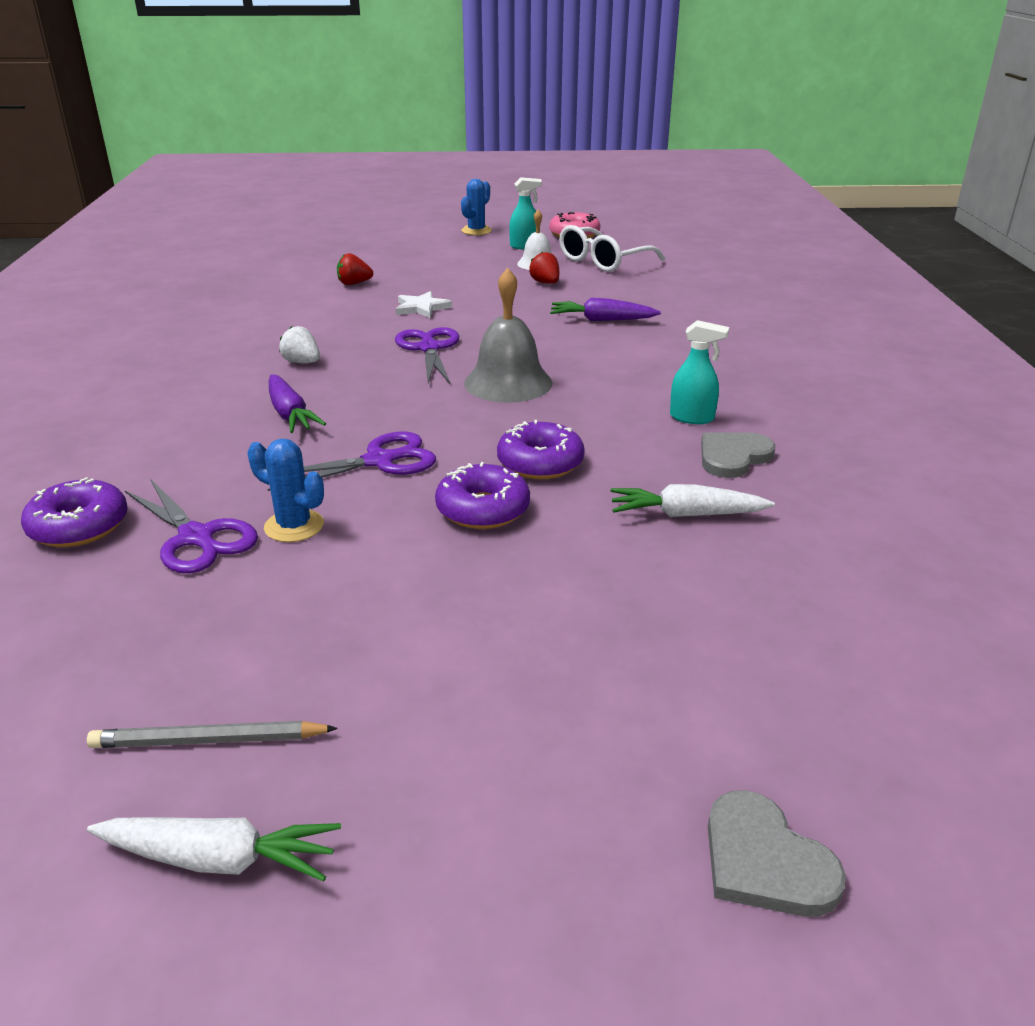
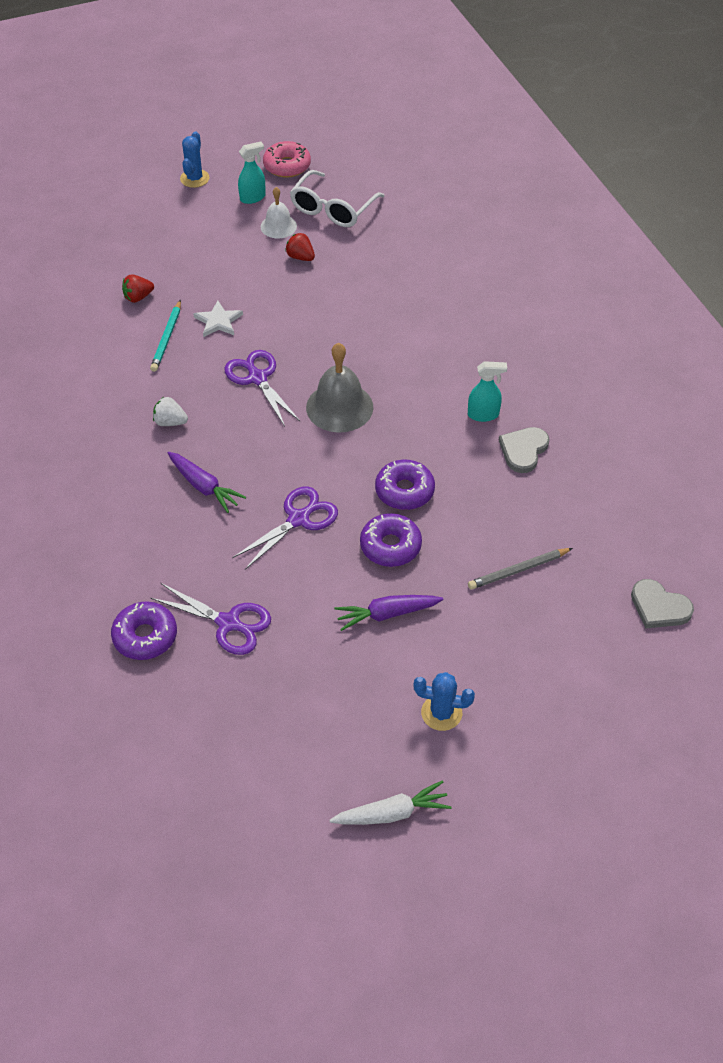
camera: 20 degrees left, 20 degrees up
(209, 740) = (342, 756): grey pencil -> grey pencil (518, 570)
(294, 526) = (282, 595): blue cactus -> blue cactus (441, 713)
(357, 310) = (167, 338): none -> turquoise pencil
(602, 320) = (371, 304): purple carrot -> purple carrot (387, 614)
(686, 514) = (514, 515): white carrot -> none
(765, 861) = (626, 734): grey heart -> grey heart (659, 607)

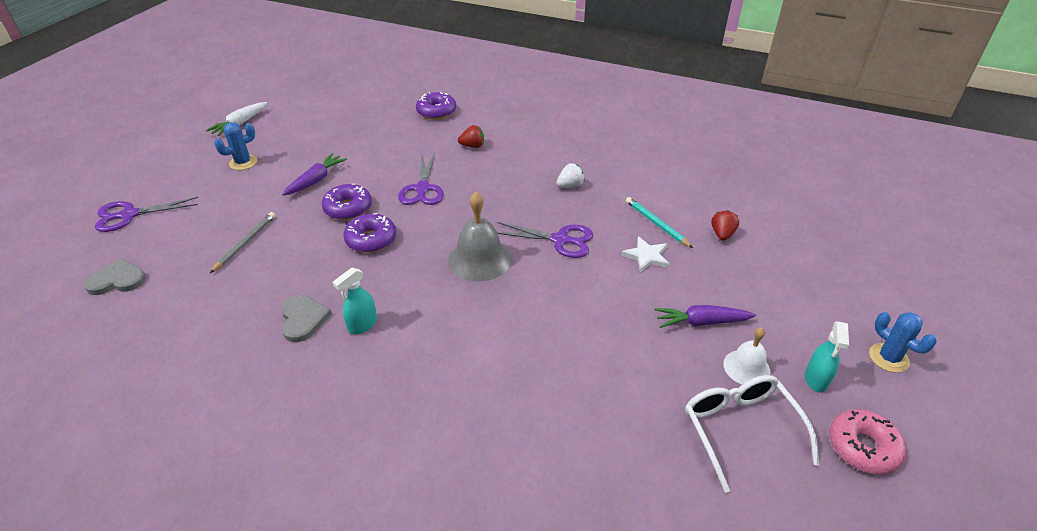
camera: 135 degrees right, 10 degrees down
(204, 486) = (499, 171): purple carrot -> purple carrot (701, 322)
(228, 623) = (402, 134): purple scissors -> purple scissors (129, 215)
(300, 257) = (681, 351): red strawberry -> red strawberry (472, 146)

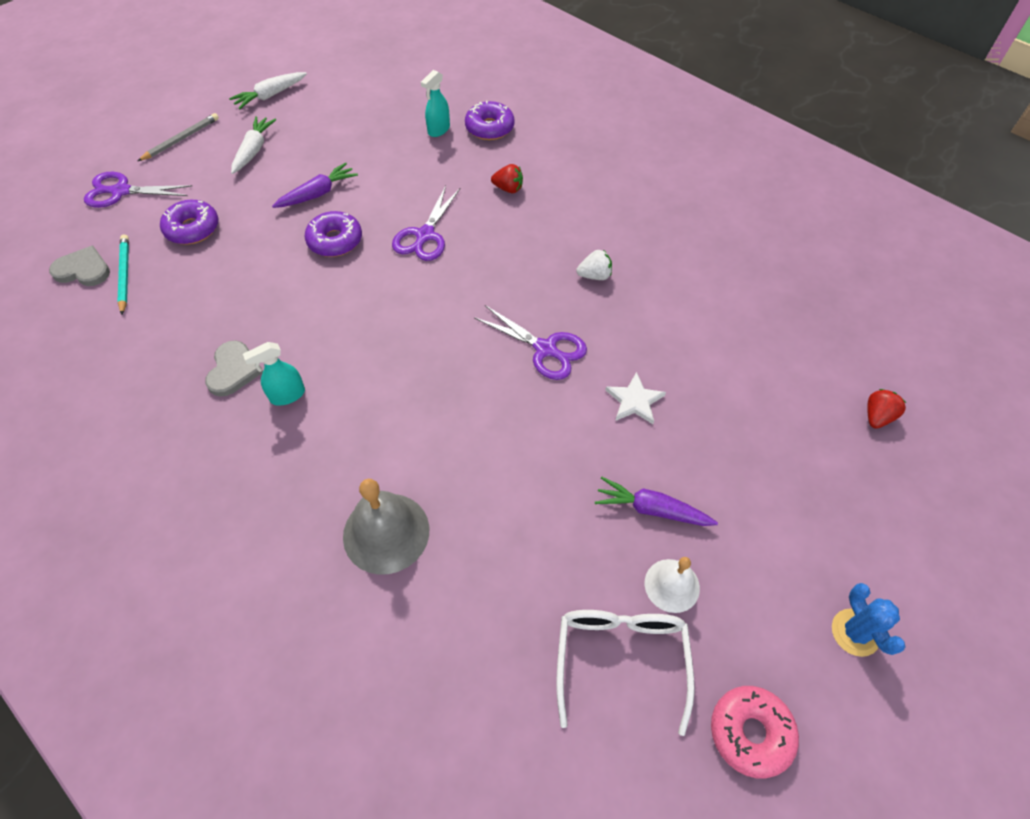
camera: 20 degrees right, 15 degrees up
(243, 162) = (254, 150): blue cactus -> white carrot
(245, 243) = (215, 258): grey pencil -> grey pencil (181, 139)
(371, 239) = (341, 289): purple donut -> purple donut (192, 229)
(479, 259) = (443, 348): grey bell -> grey bell (386, 532)
(656, 224) = (670, 359): turquoise pencil -> turquoise pencil (125, 275)
(722, 234) = (744, 397): red strawberry -> red strawberry (877, 416)
(816, 380) = (746, 629): turquoise spray bottle -> turquoise spray bottle (438, 130)

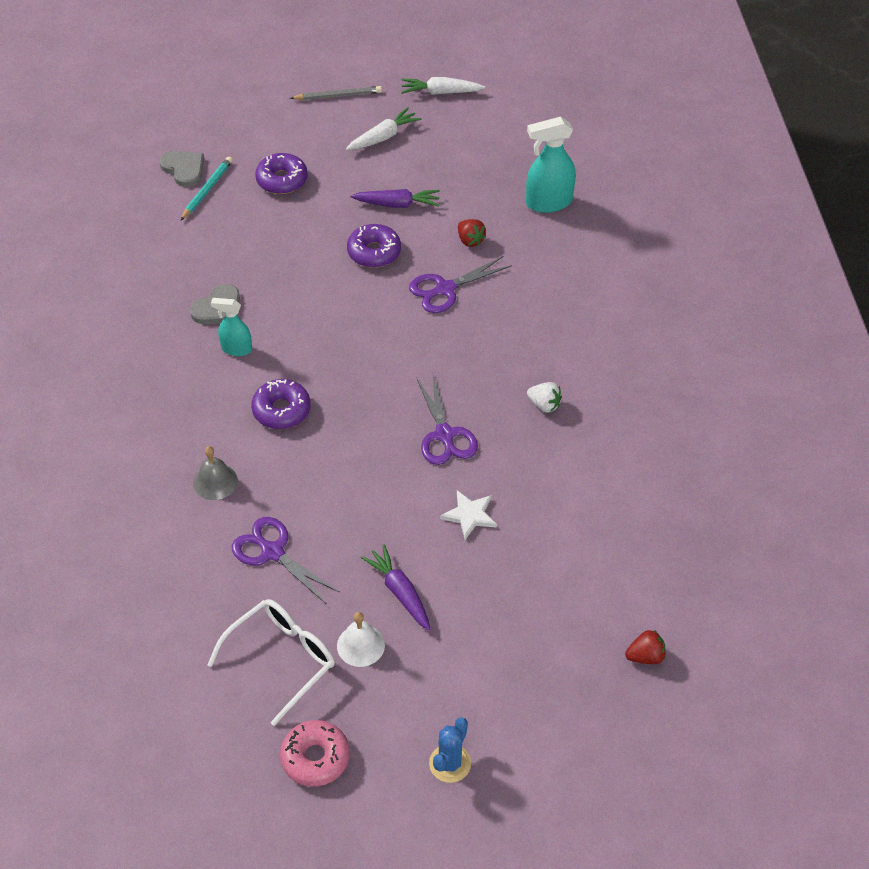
camera: 40 degrees right, 5 degrees down
(121, 191) = (258, 118): purple scissors -> purple scissors (272, 552)
(386, 532) = (215, 481): grey bell -> grey bell, size x0.61
(438, 130) = (548, 202): turquoise spray bottle -> turquoise spray bottle, size x1.62
(489, 128) = (594, 225): purple donut -> purple donut (281, 410)
(508, 189) = (552, 290): red strawberry -> red strawberry (470, 240)

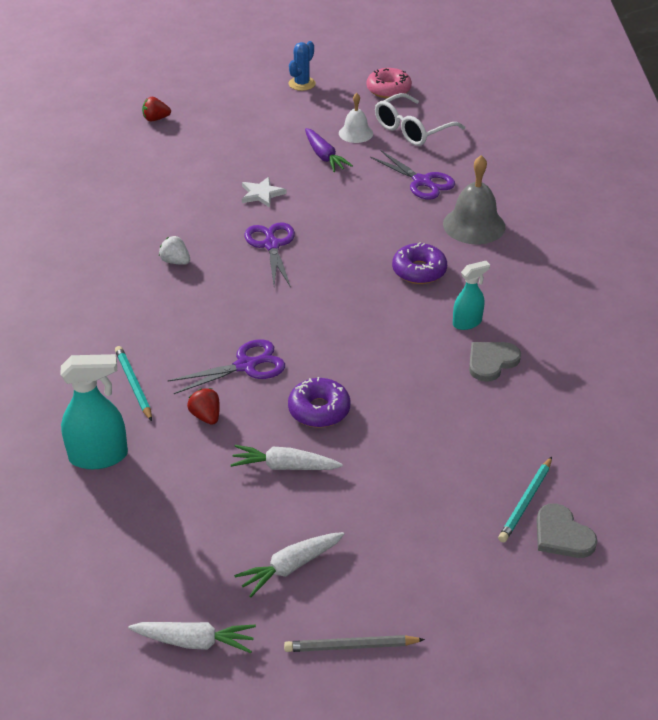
camera: 175 degrees left, 10 degrees down
(215, 481) = (474, 225): grey bell -> grey bell, size x1.63
(236, 349) = (467, 322): turquoise spray bottle -> turquoise spray bottle turned 45 degrees counterclockwise
(282, 180) = (430, 509): purple donut -> none
(397, 204) = (284, 466): purple carrot -> white carrot
(541, 264) = (133, 384): none -> turquoise pencil

